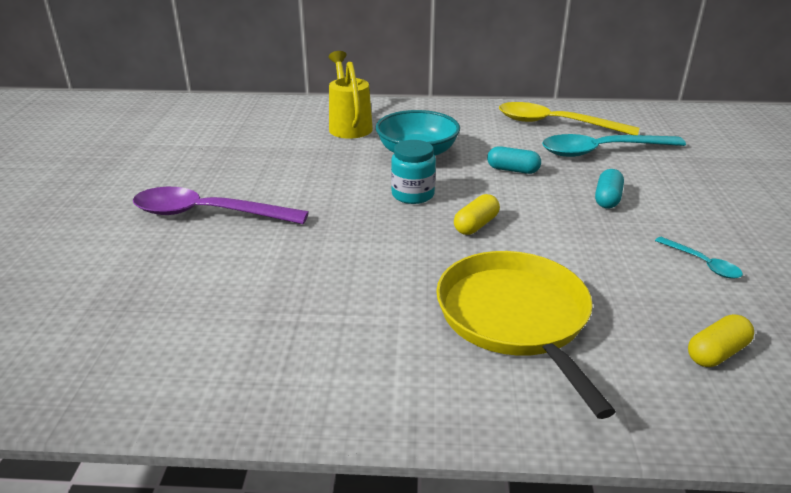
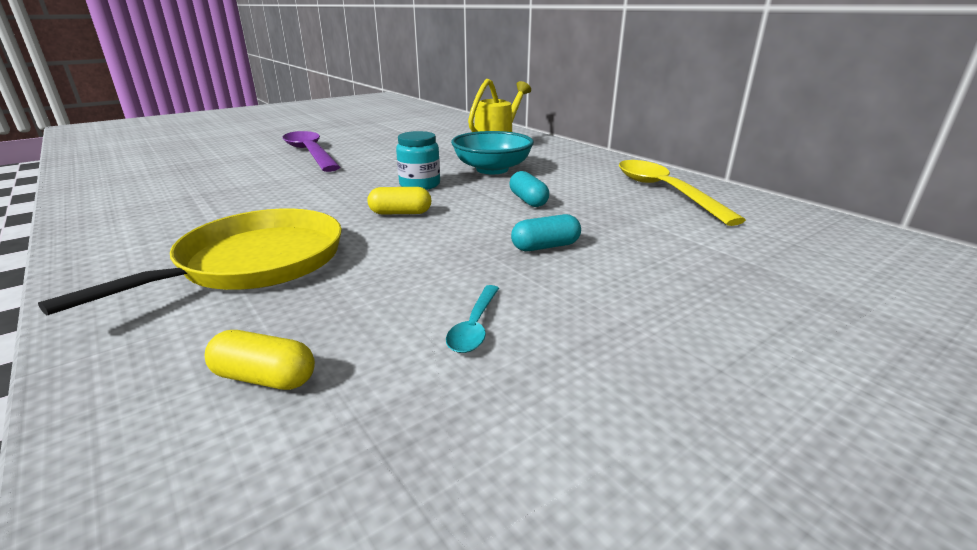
camera: 50 degrees right, 5 degrees down
(602, 151) = (651, 221): turquoise spoon -> none

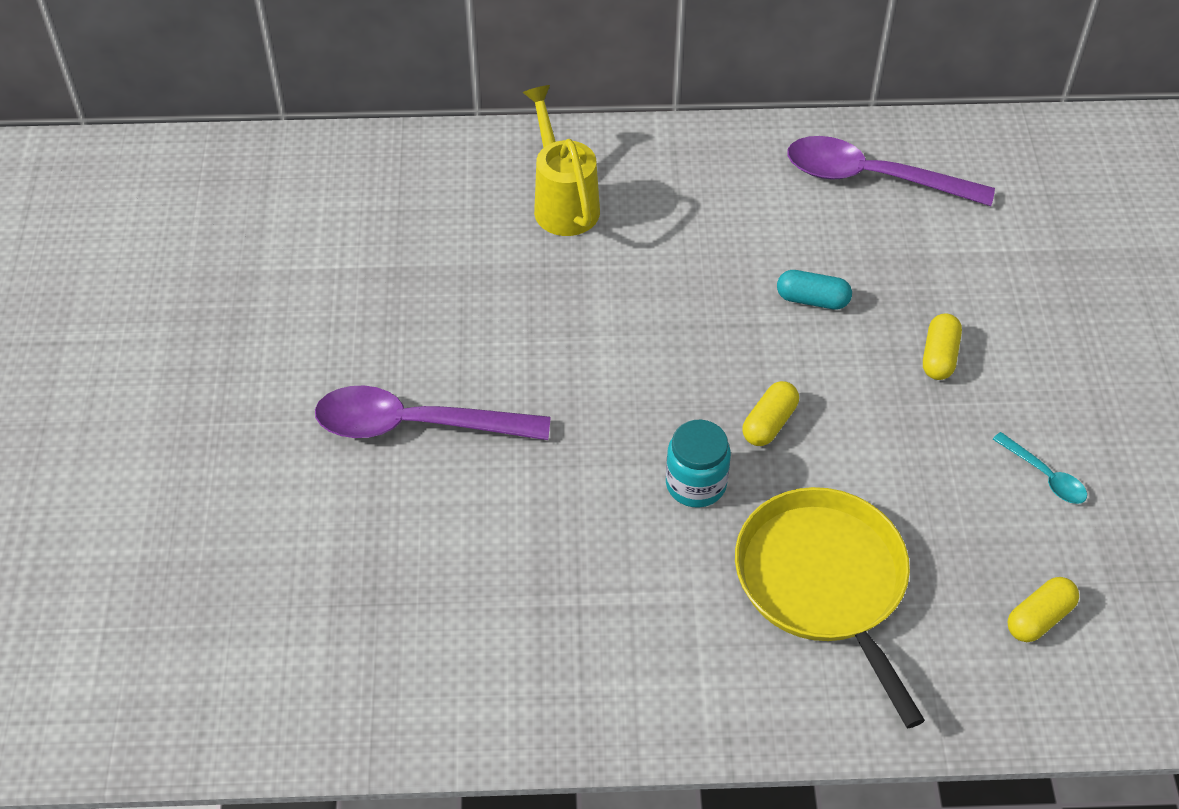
camera: 55 degrees left, 25 degrees up
(420, 184) = (680, 365): turquoise jar -> turquoise jar (696, 484)
(492, 169) = (674, 269): turquoise bowl -> none
(545, 246) = (939, 356): turquoise capsule -> yellow capsule
(664, 192) = (872, 178): yellow spoon -> purple spoon

